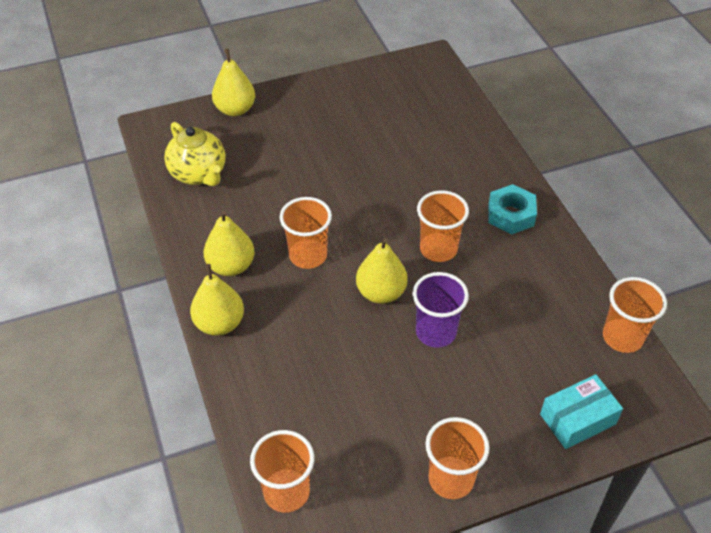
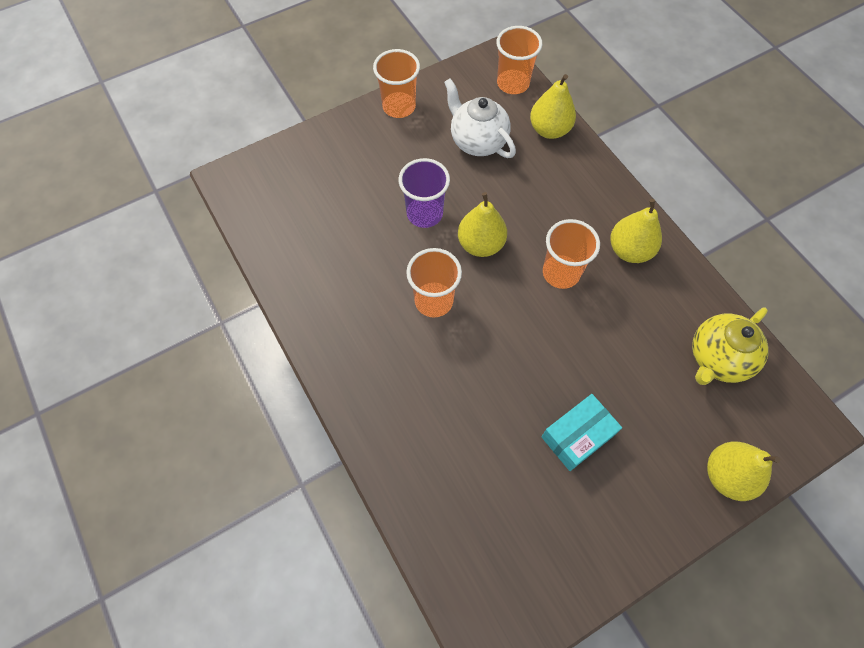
camera: 170 degrees right, 15 degrees up
(199, 174) = (717, 359): yellow teapot -> yellow teapot turned 90 degrees counterclockwise
(219, 323) = (614, 194): yellow pear -> yellow pear (549, 130)
(357, 411) = (477, 141): none -> white teapot
(511, 215) = (361, 358): turquoise nut -> none
(577, 419) = (304, 160): turquoise box -> turquoise box (577, 436)
(622, 337) = (258, 234): orange cup -> none

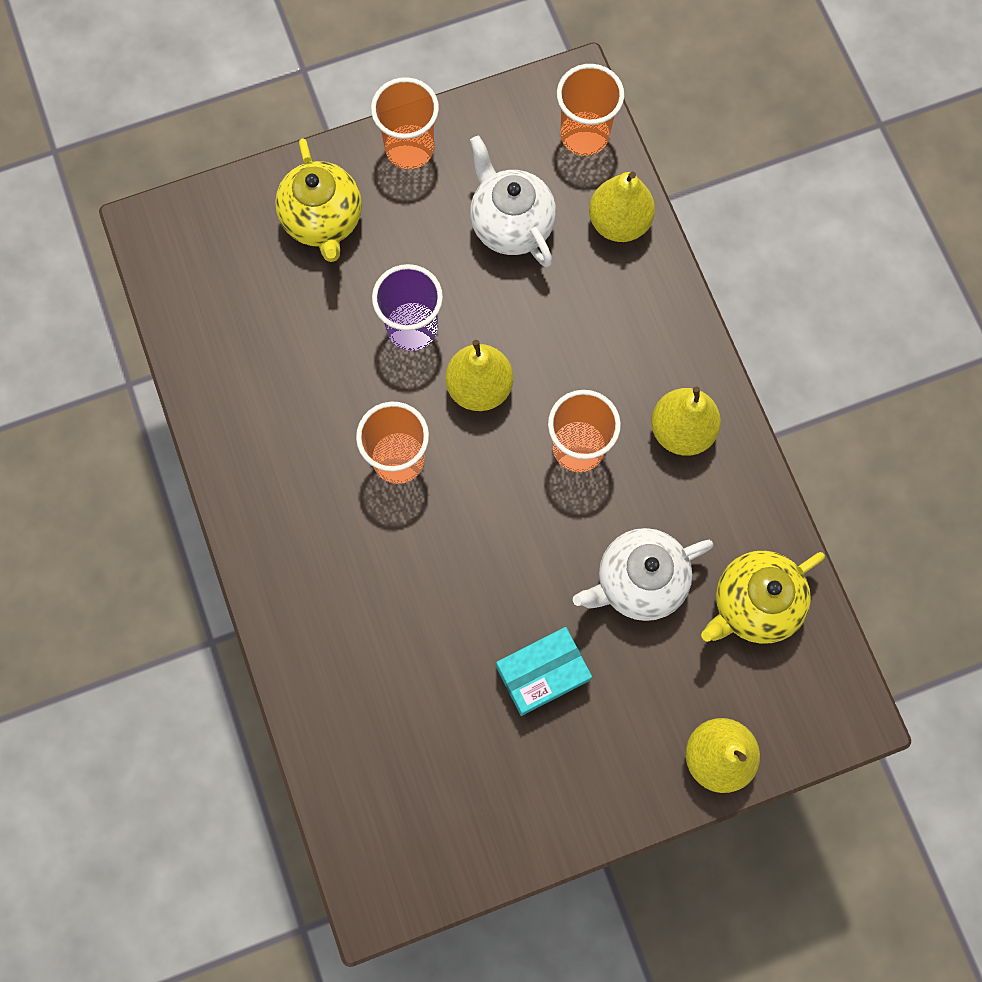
camera: 10 degrees right, 10 degrees up
(349, 157) = (323, 221): none -> yellow teapot
(629, 357) = (638, 582): none -> white teapot

